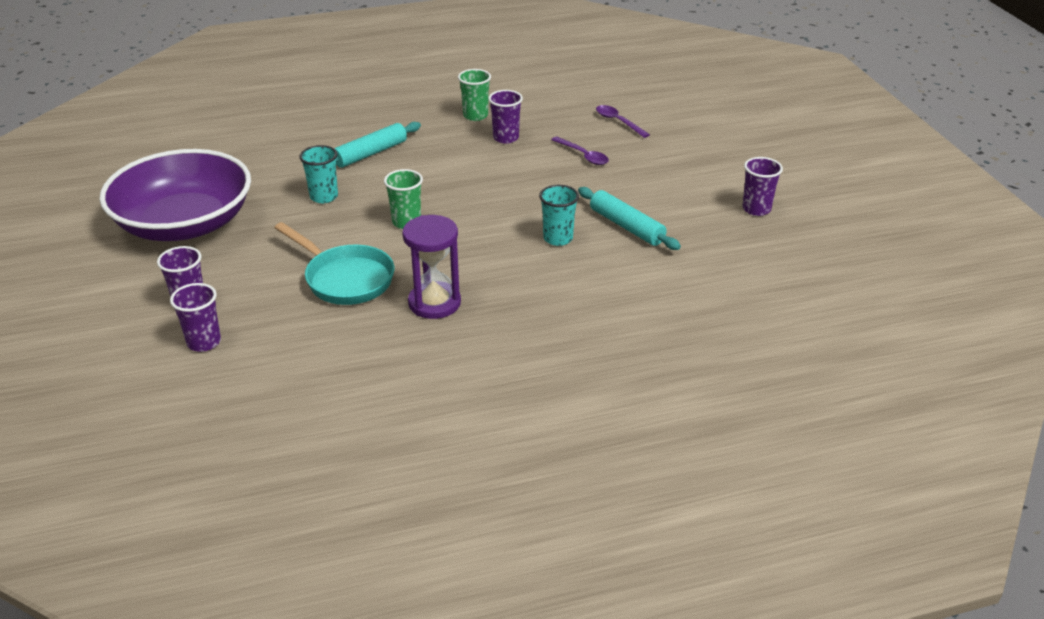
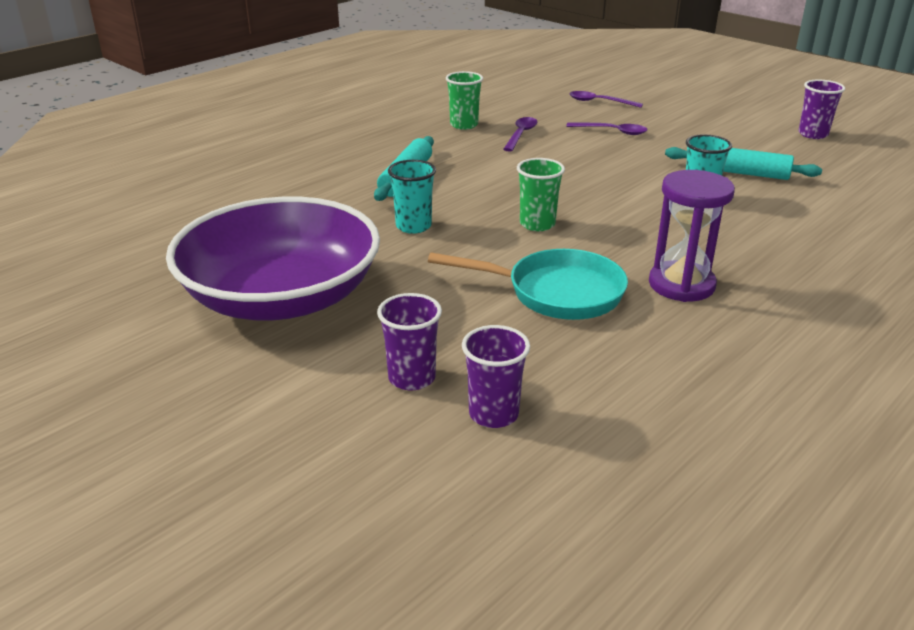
camera: 30 degrees left, 5 degrees down
(506, 138) = (521, 135): purple cup -> purple spoon

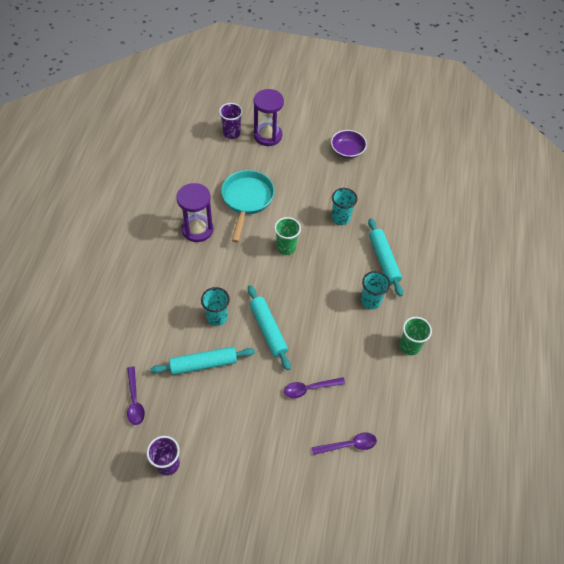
camera: 145 degrees right, 25 degrees up
(282, 297) = (347, 150): purple bowl -> purple bowl, size x0.41
(412, 378) = (268, 136): purple cup -> purple hourglass
(469, 157) = (370, 301): none -> turquoise cup
(521, 135) = (364, 350): purple spoon -> purple spoon (134, 400)
(556, 293) = (247, 200): turquoise pan -> turquoise pan turned 120 degrees clockwise
(631, 172) = (268, 330): none -> turquoise rolling pin

